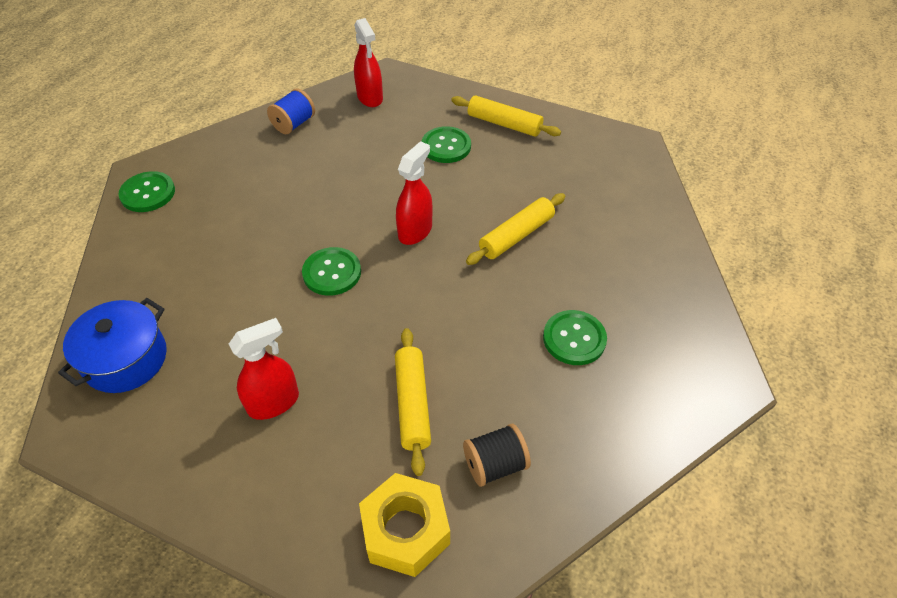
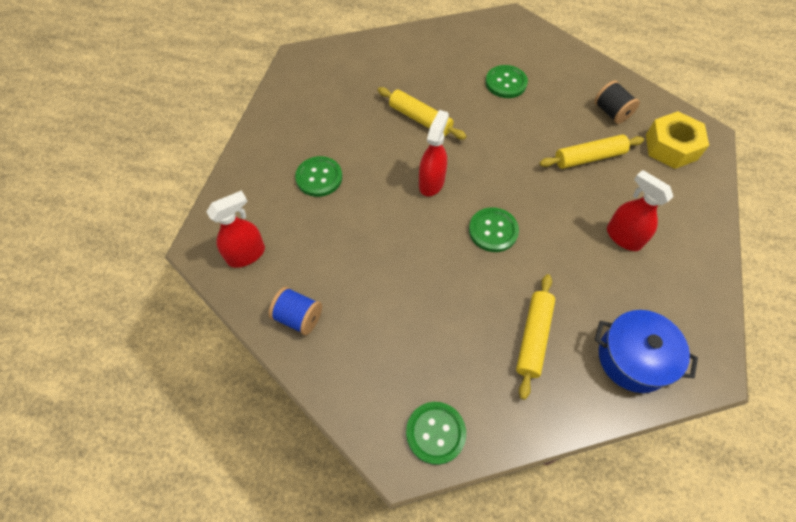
camera: 100 degrees left, 10 degrees up
(415, 231) = (431, 182): red spray bottle -> red spray bottle turned 90 degrees clockwise
(504, 124) = (282, 139): yellow rolling pin -> yellow rolling pin (533, 337)

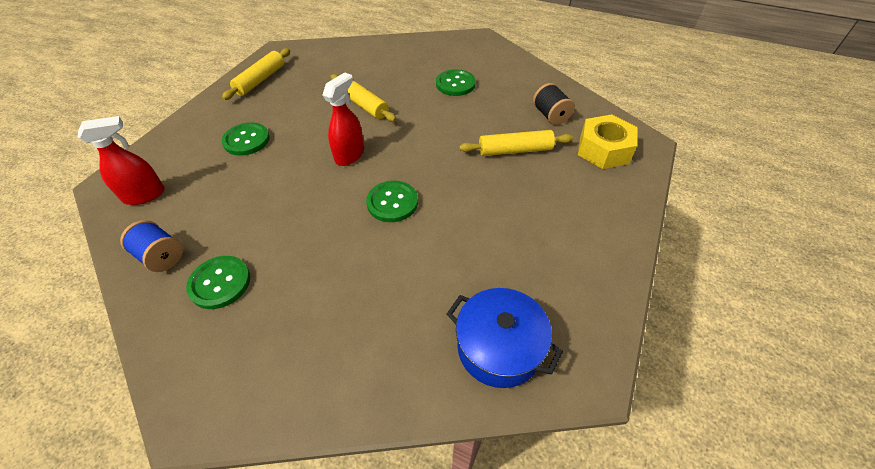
camera: 10 degrees right, 10 degrees down
(435, 433) = (241, 395): green button -> green button (220, 283)
(533, 337) = (393, 309): yellow rolling pin -> yellow rolling pin (261, 80)
(623, 237) = (527, 224): red spray bottle -> none

